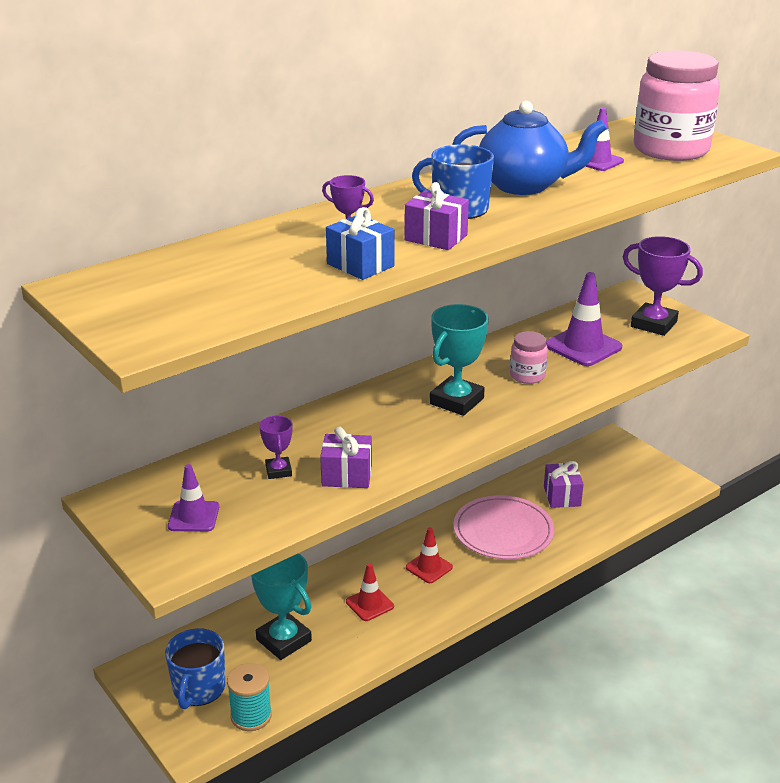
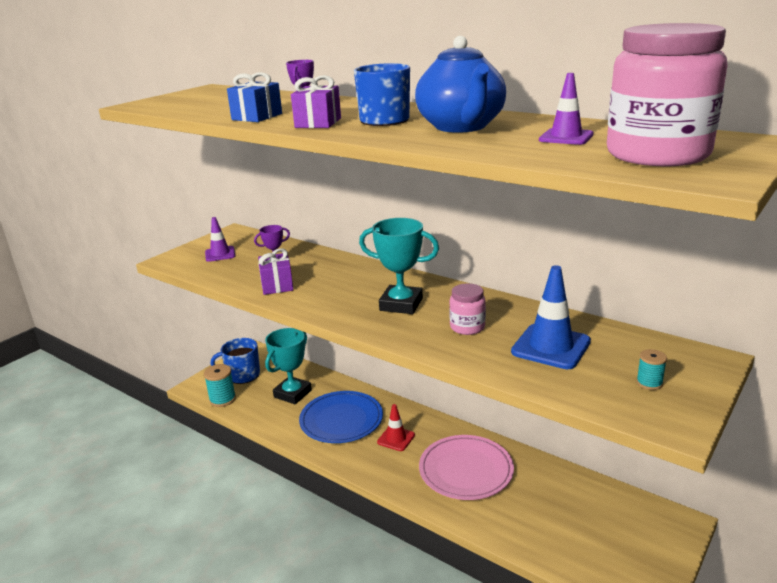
camera: 75 degrees right, 5 degrees down
(369, 604) = (341, 420): red traffic cone -> blue plate
(562, 496) = (545, 499): purple gift -> none
(583, 346) = (551, 347): purple traffic cone -> blue traffic cone
(653, 324) = (649, 383): purple trophy -> turquoise spool

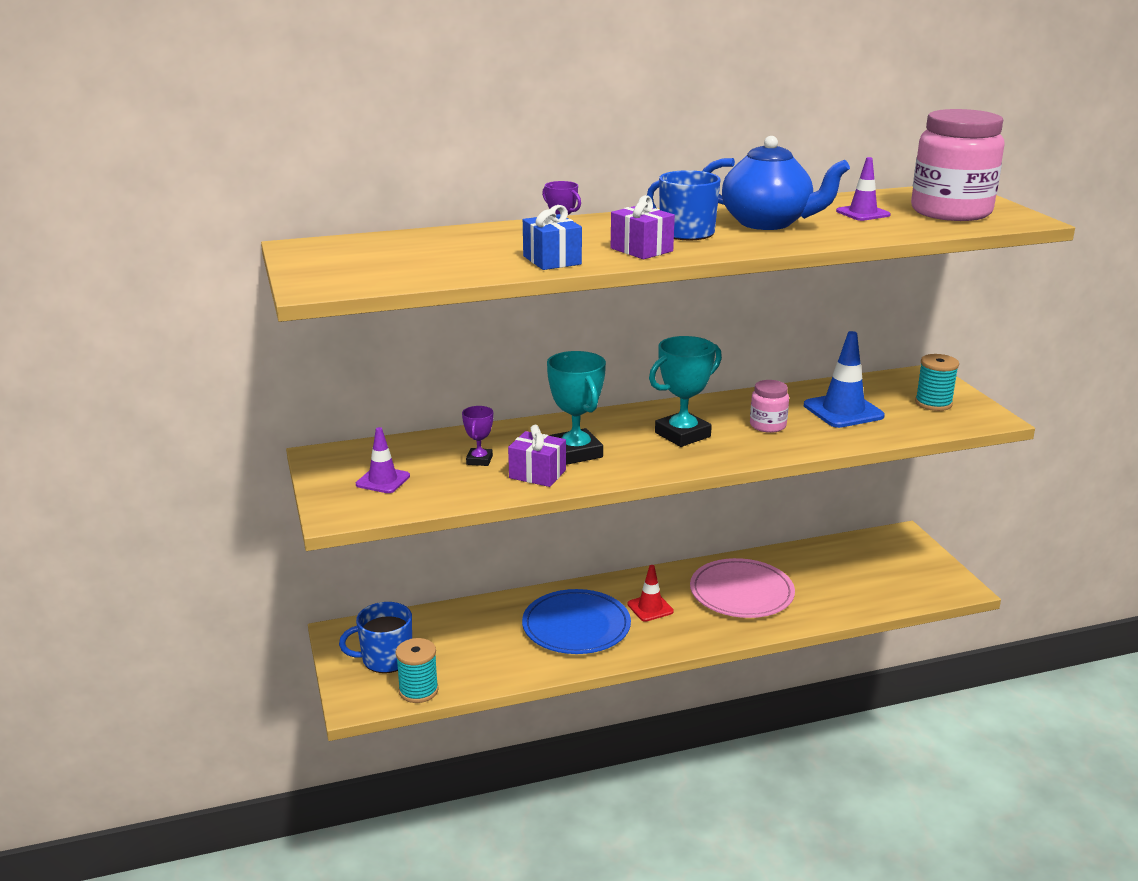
camera: 55 degrees left, 0 degrees up
(242, 375) = (385, 659): blue mug -> blue mug turned 45 degrees clockwise
(292, 393) = (481, 638): turquoise trophy -> turquoise trophy (575, 452)
(649, 383) = (933, 403): turquoise spool -> turquoise spool, size x1.69

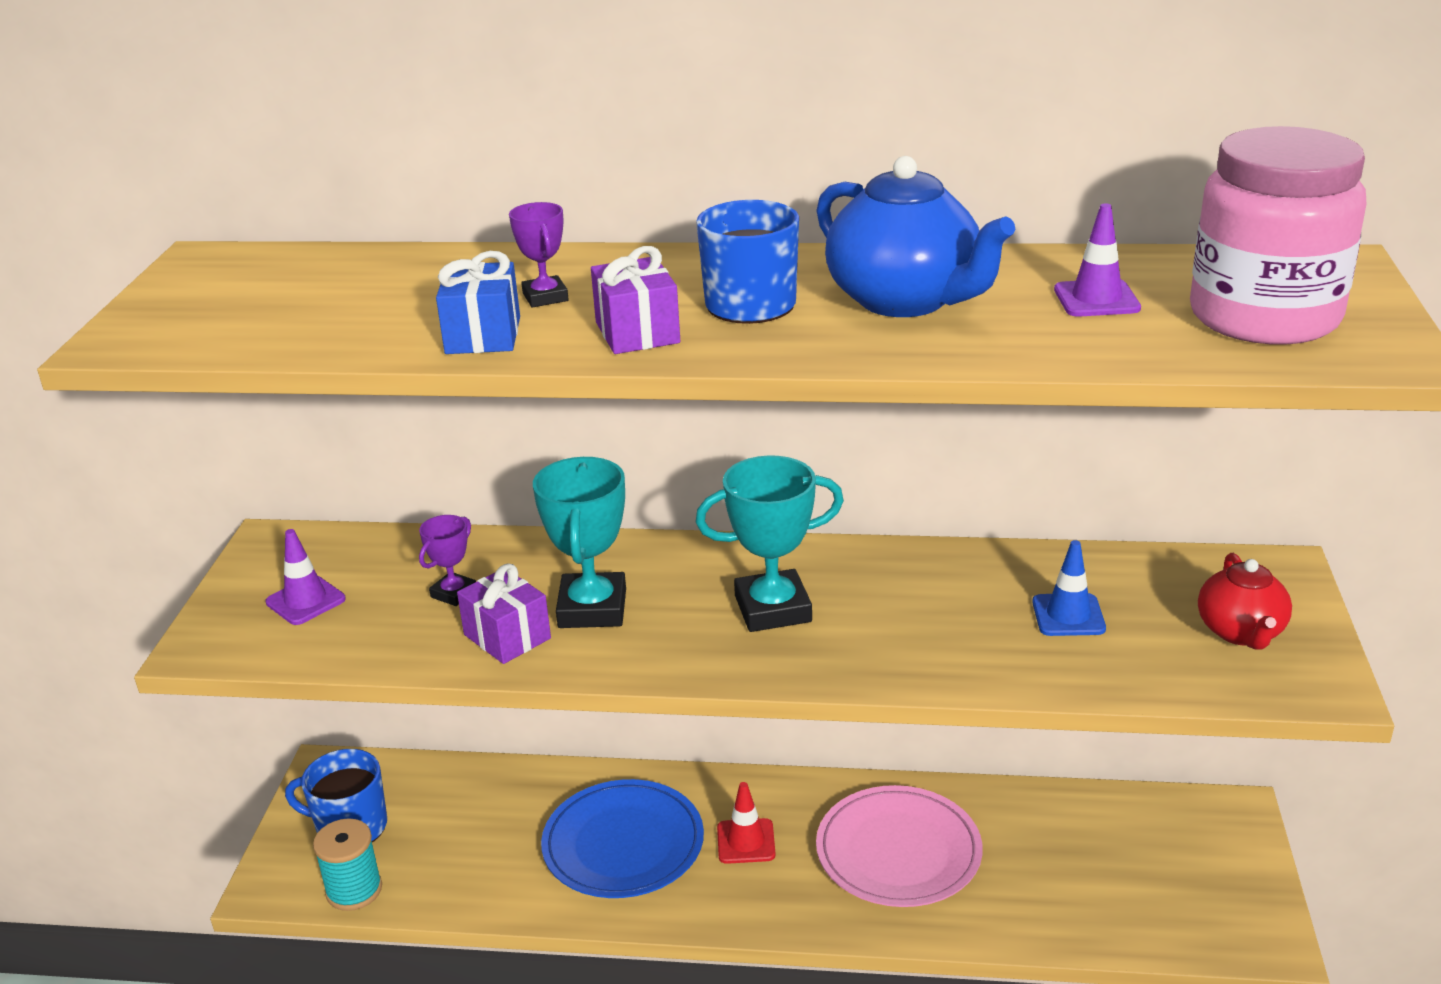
camera: 25 degrees right, 5 degrees up
(767, 425) = (919, 619): pink jar -> none
(843, 411) = (1068, 615): blue traffic cone -> blue traffic cone, size x0.61
(933, 403) = (1241, 632): turquoise spool -> red teapot

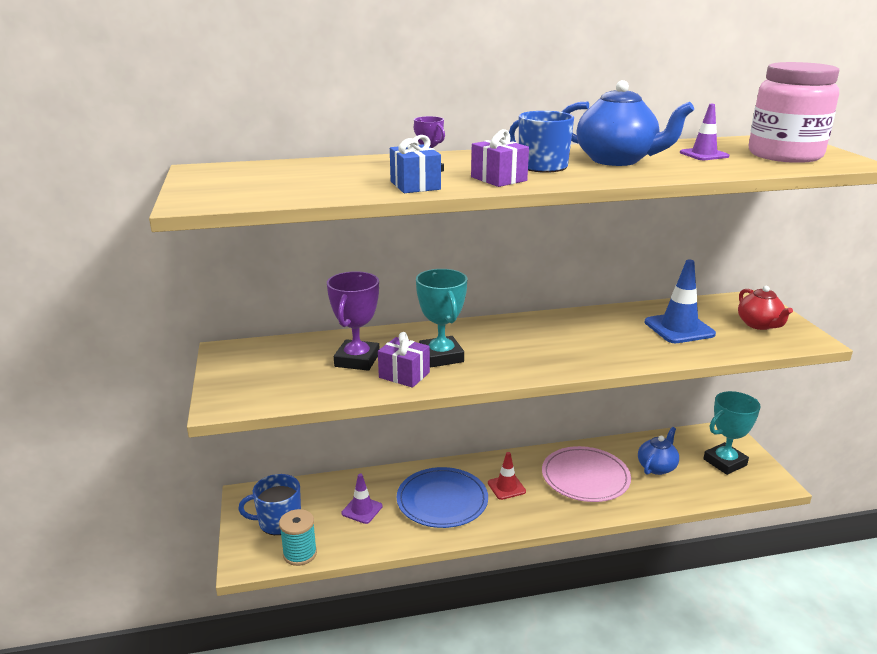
camera: 20 degrees left, 5 degrees down
(305, 601) = (270, 375): purple traffic cone -> purple traffic cone (362, 510)
(453, 593) = (357, 360): purple trophy -> purple trophy, size x1.87
(773, 609) = (536, 344): turquoise trophy -> turquoise trophy (724, 462)
(1047, 858) = (657, 467): none -> blue teapot
(1068, 615) = (679, 328): blue traffic cone -> blue traffic cone, size x1.63

